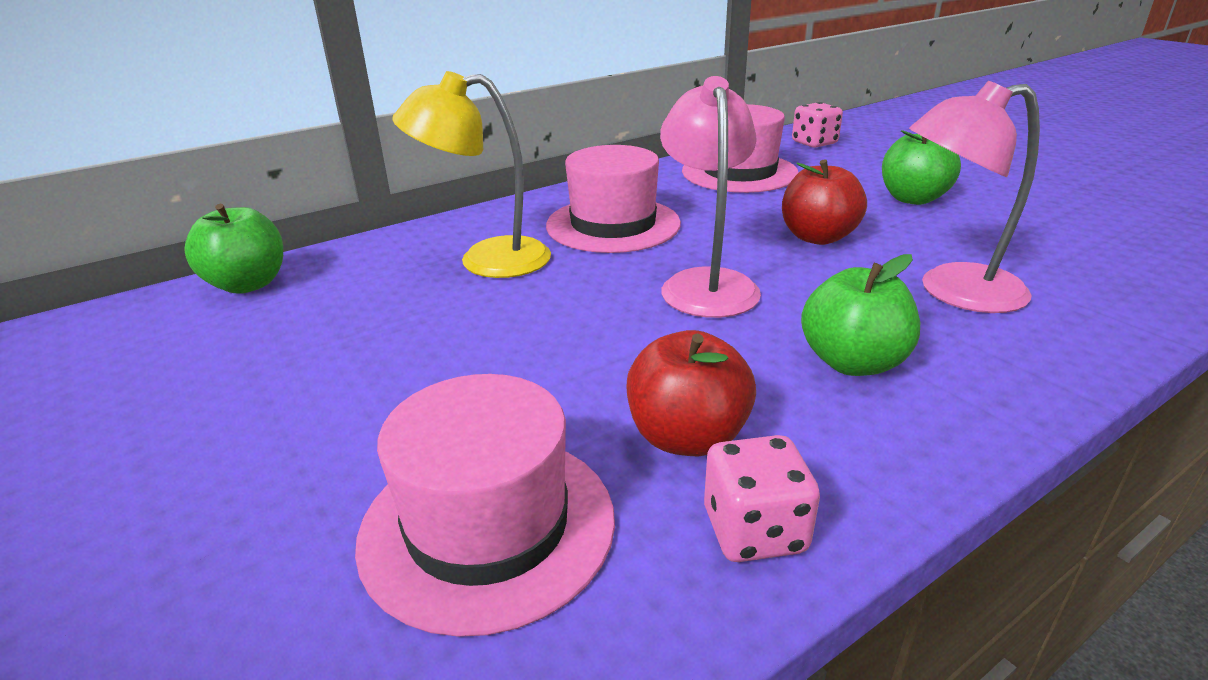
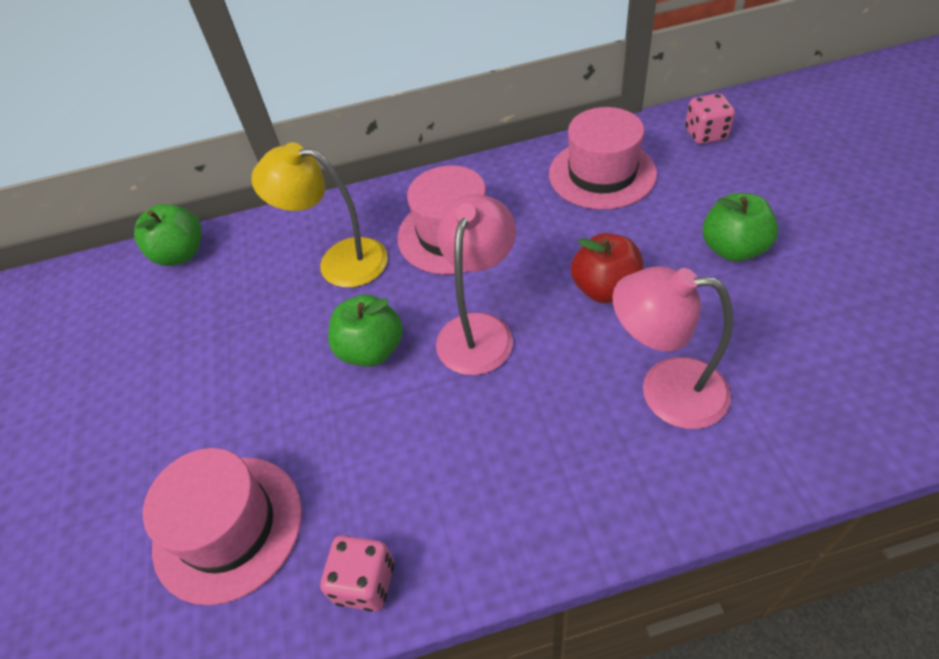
camera: 25 degrees right, 20 degrees up
(687, 437) = (372, 491): red apple -> none
(852, 362) = (526, 451): green apple -> green apple (371, 350)

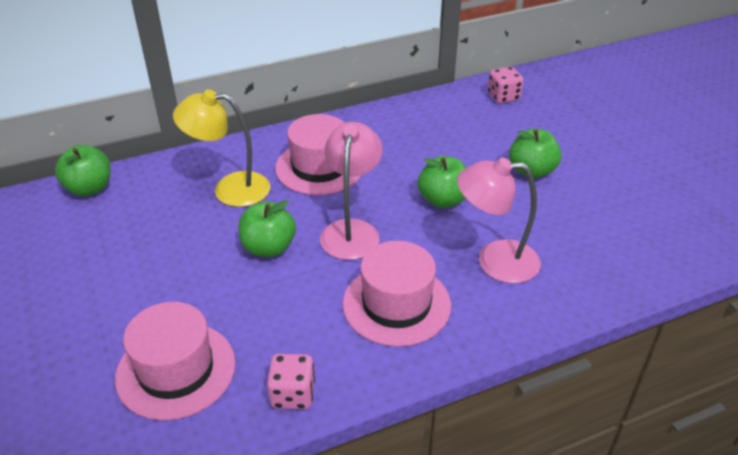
camera: 15 degrees left, 10 degrees down
(602, 174) = (429, 124): pink hat -> pink hat (396, 304)
(605, 289) = (443, 200): red apple -> green apple

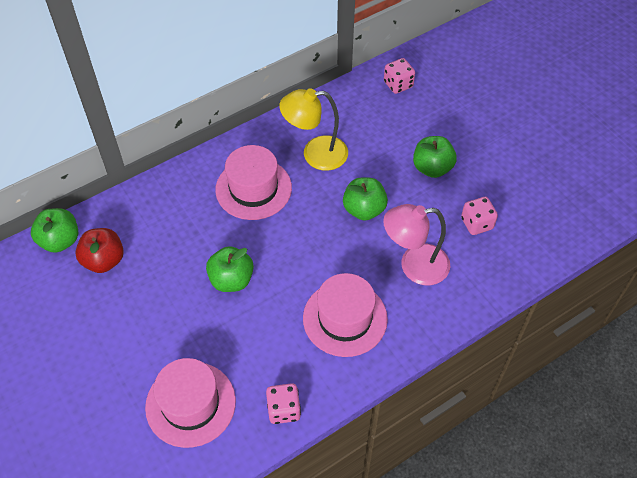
camera: 10 degrees left, 15 degrees up
(129, 212) = (104, 260): none -> red apple
(230, 189) = (182, 223): yellow lamp -> yellow lamp (315, 154)
(351, 230) = (295, 252): pink lamp -> none
(579, 229) = (476, 223): none -> pink dice

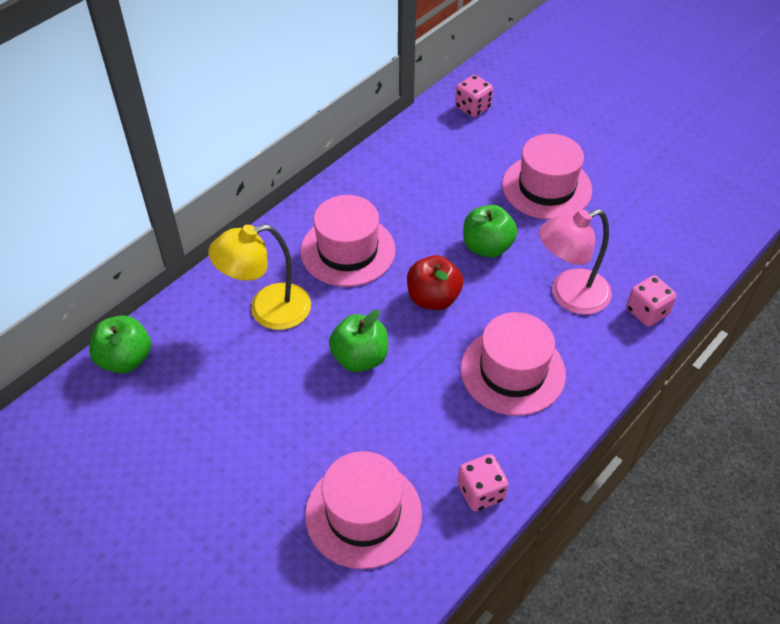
camera: 15 degrees left, 5 degrees down
(104, 260) = (191, 370): red apple -> red apple (433, 298)
(315, 154) = (407, 198): yellow lamp -> yellow lamp (267, 310)
(432, 168) = (546, 187): green apple -> pink hat
(476, 223) = (620, 236): pink dice -> pink dice (647, 312)

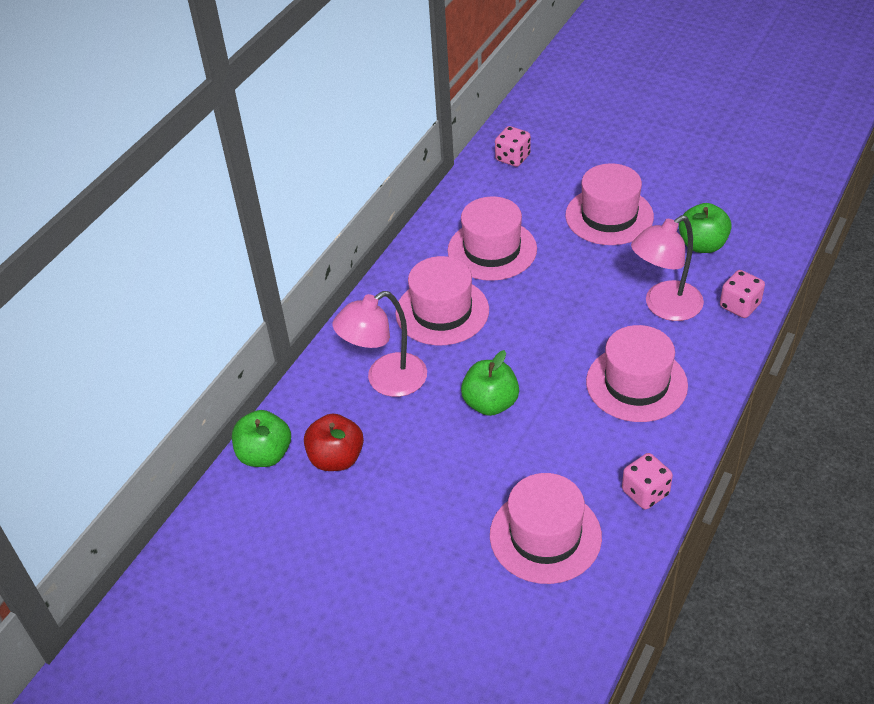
camera: 10 degrees left, 5 degrees down
(267, 310) = (386, 381): yellow lamp -> pink lamp
(419, 197) = (492, 250): none -> pink hat
(433, 298) = (539, 336): red apple -> red apple (336, 459)
(487, 247) = (573, 280): green apple -> green apple (702, 245)

